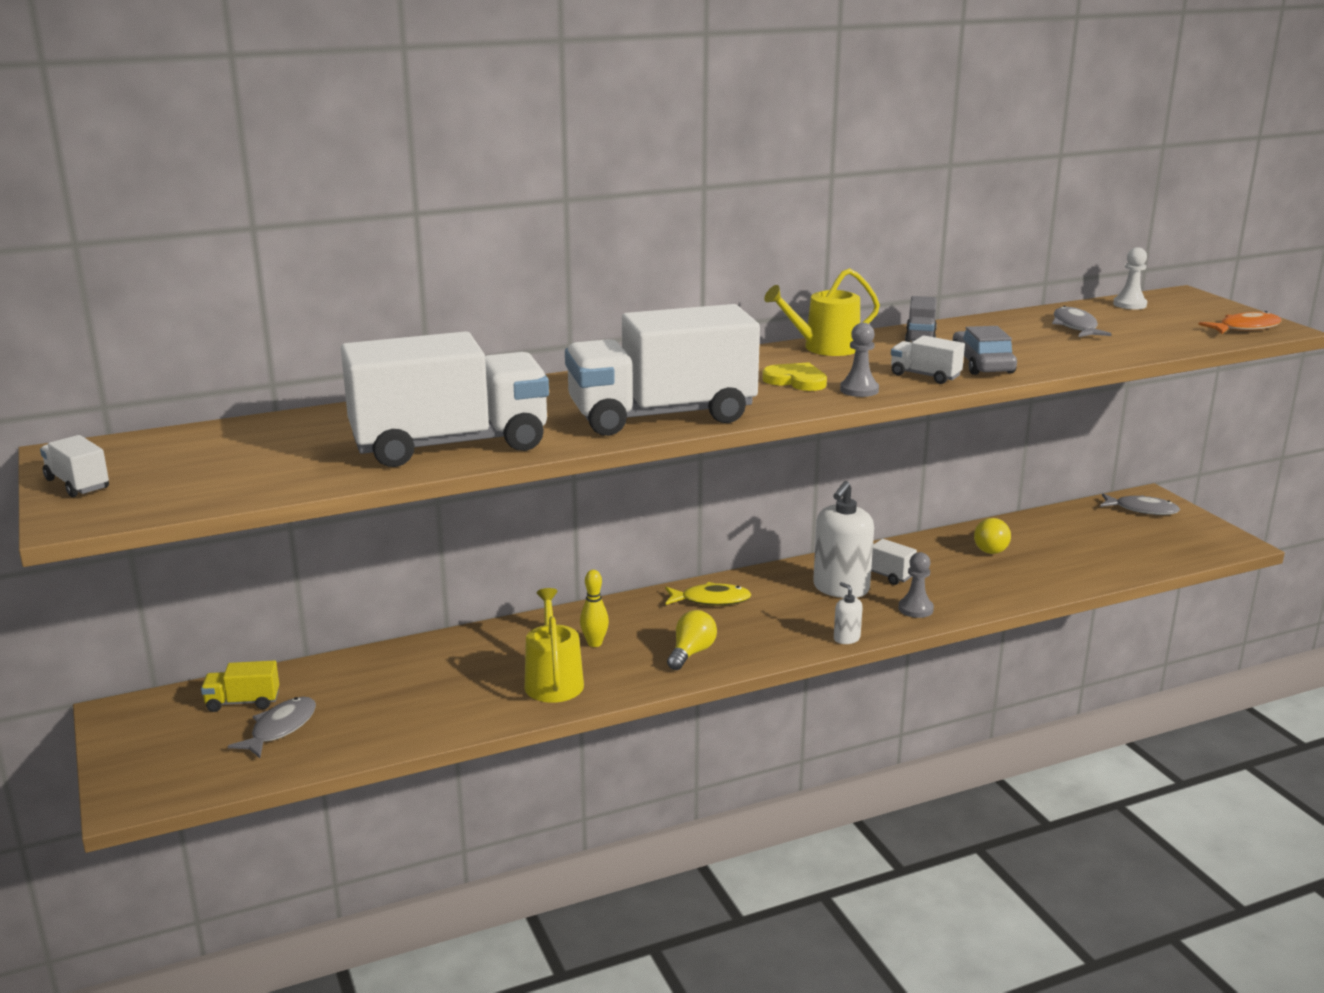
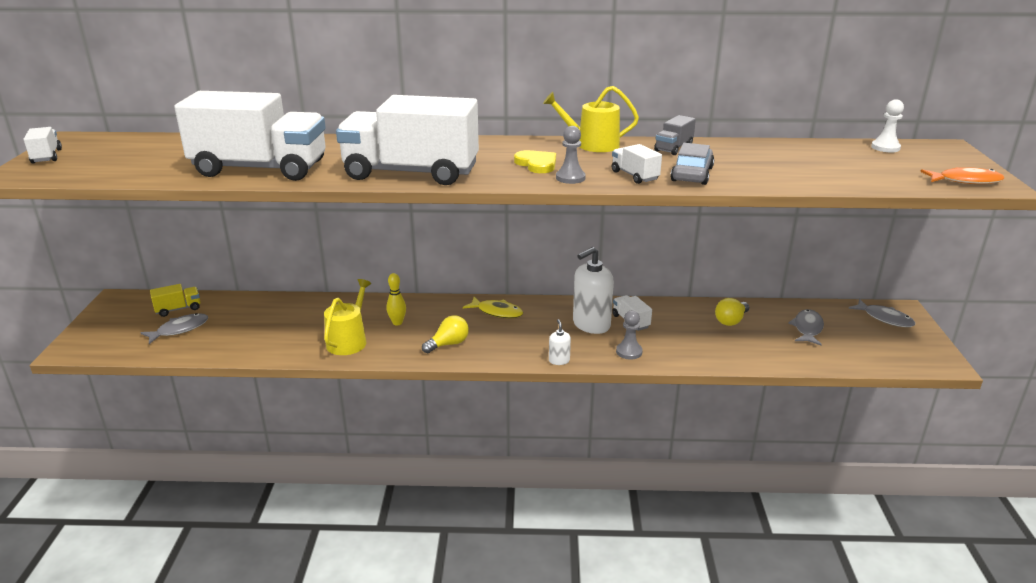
camera: 25 degrees right, 5 degrees up
(243, 702) = (178, 309): yellow truck -> yellow truck turned 135 degrees clockwise
(1075, 327) = (811, 158): grey fish -> grey fish (807, 328)

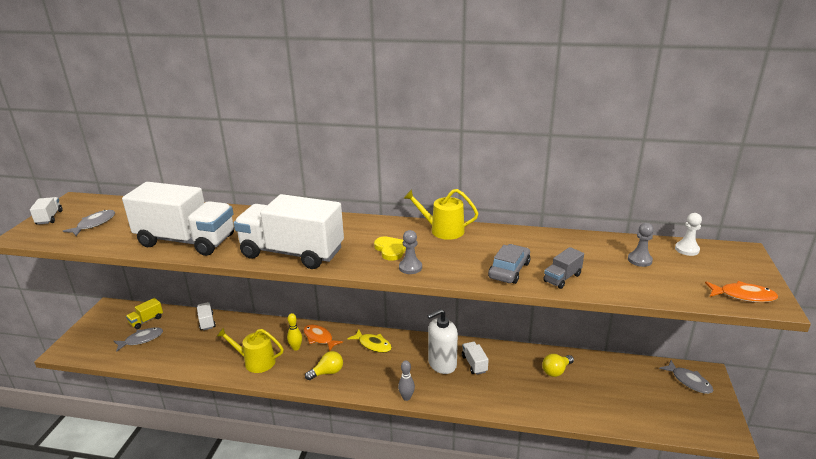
camera: 10 degrees right, 0 degrees up
(178, 309) = (146, 320): yellow truck -> yellow truck turned 150 degrees clockwise
(349, 340) = (256, 362): yellow watering can -> yellow watering can turned 105 degrees counterclockwise
(425, 311) = (319, 338): none -> orange fish
(559, 360) = (406, 397): white soap dispenser -> grey bowling pin
(629, 352) = (464, 394): grey pawn -> grey pawn (639, 260)
(634, 176) = (462, 269): white truck -> white truck (207, 322)
(673, 148) = (506, 238): grey truck -> grey truck (562, 278)
(807, 328) = (618, 385): grey fish -> grey fish (94, 224)

